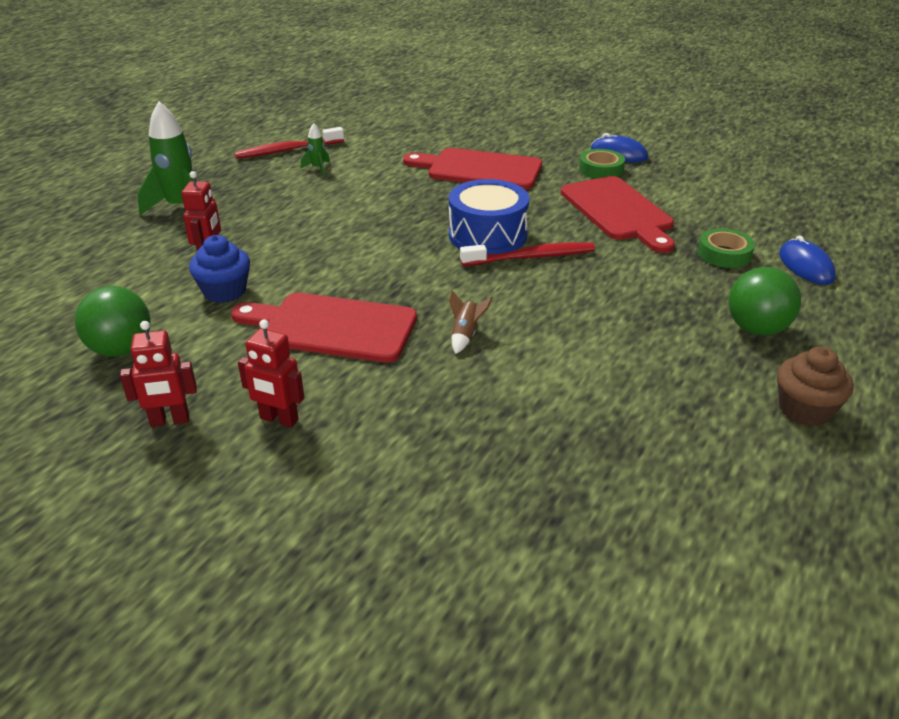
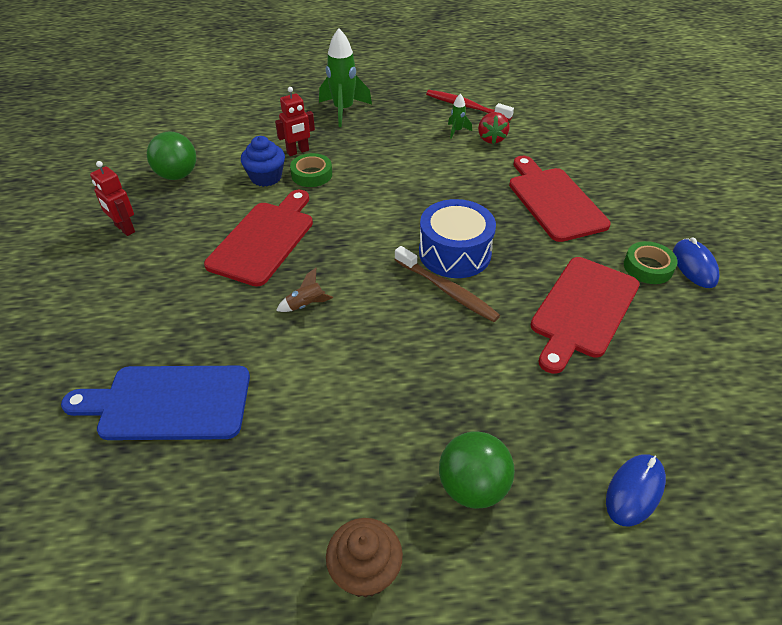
camera: 55 degrees right, 10 degrees up
(279, 419) = (151, 268): red robot -> none
(332, 327) = (264, 240): red cutting board -> red cutting board turned 45 degrees clockwise
(355, 159) = (491, 139): none -> red strawberry
(517, 467) = (168, 402): none -> blue cutting board
(531, 257) = (447, 290): red toothbrush -> brown toothbrush
(724, 254) = (587, 414): green tape -> green tape (311, 174)

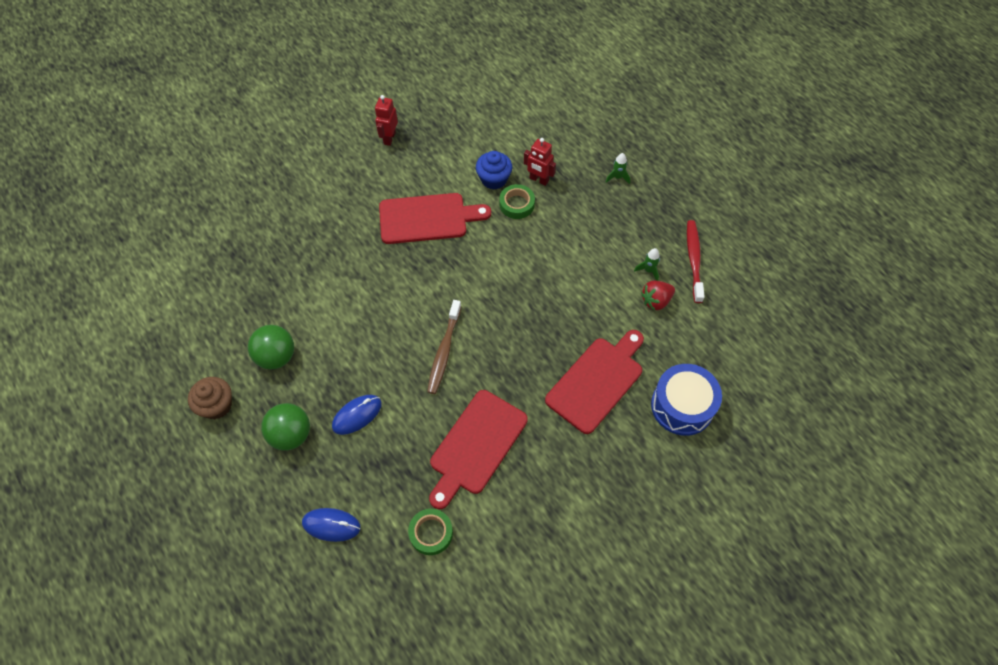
camera: 60 degrees right, 15 degrees up
(168, 402) = (270, 255): blue cutting board -> none
(177, 175) = (460, 128): green ball -> green ball (276, 356)
(306, 305) = (381, 277): brown rocket -> none
(343, 110) = (617, 177): green rocket -> green rocket, size x0.47
(455, 253) = (487, 338): blue drum -> blue drum (682, 406)
(582, 310) = (476, 445): red cutting board -> red cutting board turned 60 degrees counterclockwise
(648, 267) = (554, 477): green tape -> green tape (431, 533)
(694, 266) = (578, 512): blue mouse -> blue mouse (357, 415)

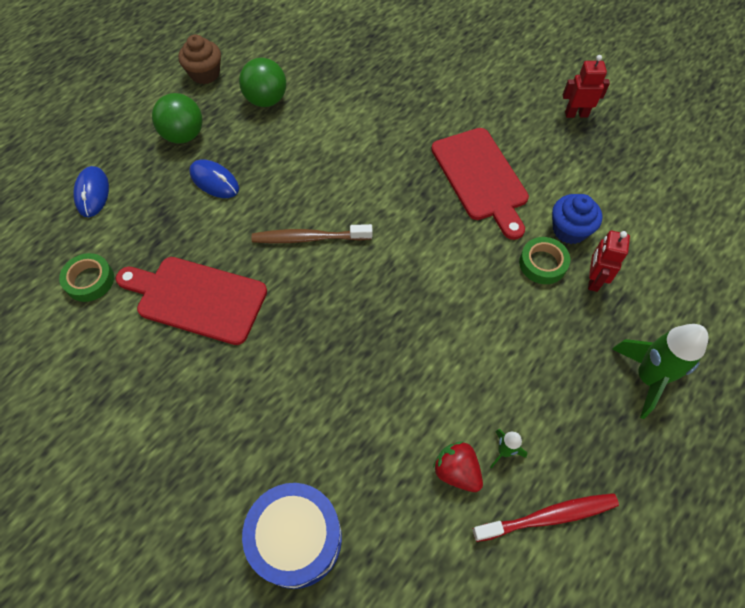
camera: 75 degrees right, 0 degrees up
(597, 381) = (308, 415): red cutting board -> none
(617, 177) = (647, 378): green rocket -> green rocket, size x2.11

